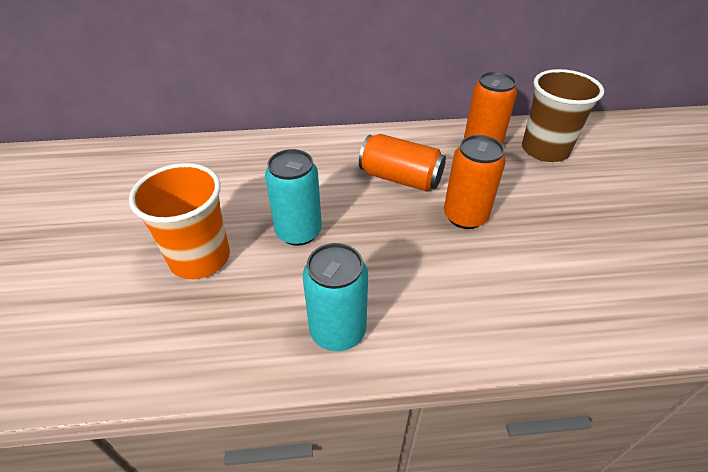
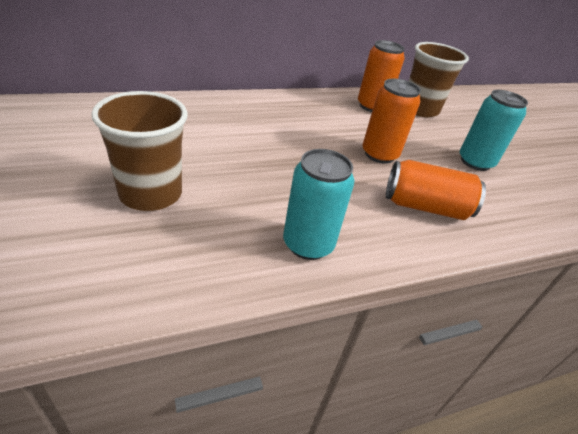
camera: 20 degrees left, 5 degrees down
(200, 258) = (151, 194): orange cup -> brown cup
(298, 232) = (241, 169): turquoise can -> turquoise can (475, 162)
(400, 178) = (316, 128): orange can -> orange can (425, 207)

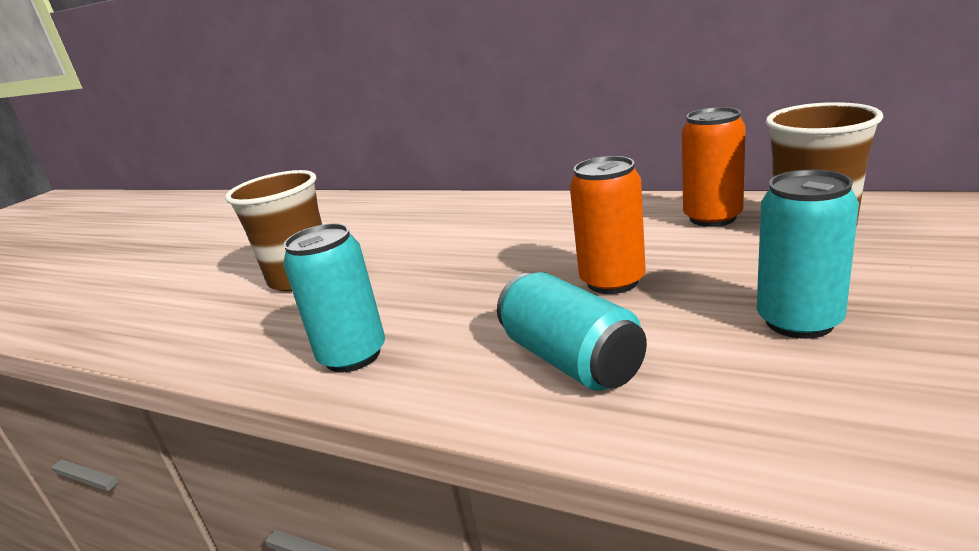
camera: 55 degrees right, 15 degrees down
(425, 207) = (571, 360): orange can -> turquoise can

